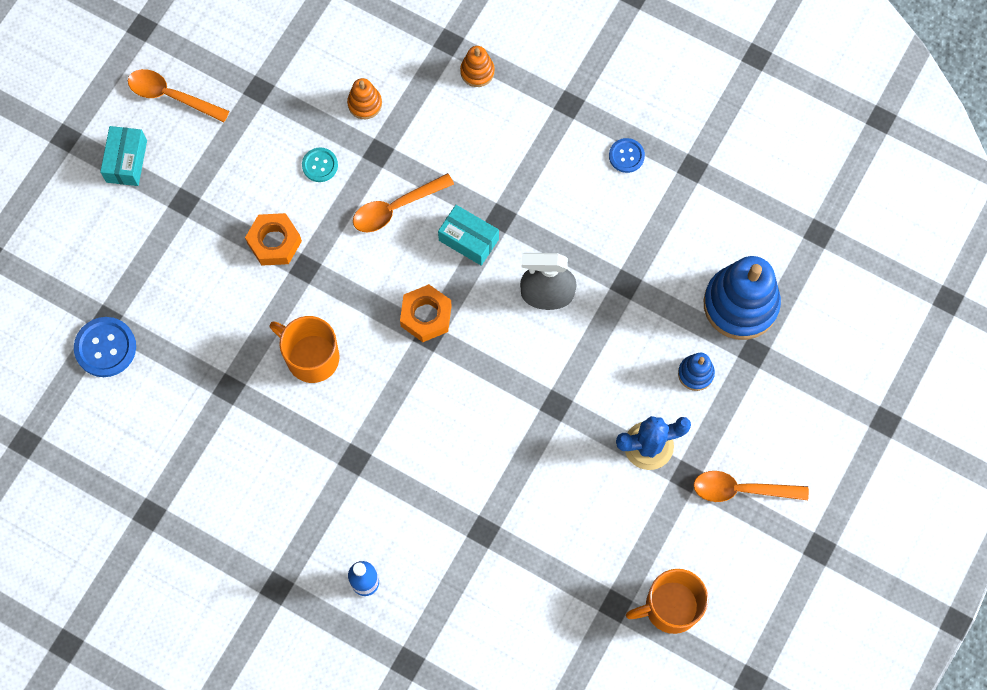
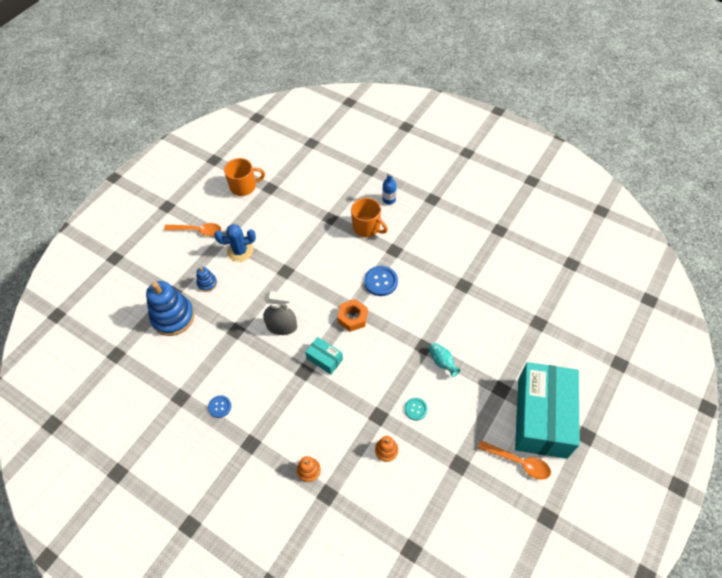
camera: 175 degrees left, 15 degrees down
(105, 348) = (536, 308): blue button -> blue button (381, 281)
(126, 161) = (542, 417): turquoise box -> turquoise box, size x2.35
(274, 242) = (442, 362): orange nut -> turquoise vase
(311, 357) = (418, 299): orange mug -> orange mug (367, 227)
(396, 208) = (368, 380): orange spoon -> none

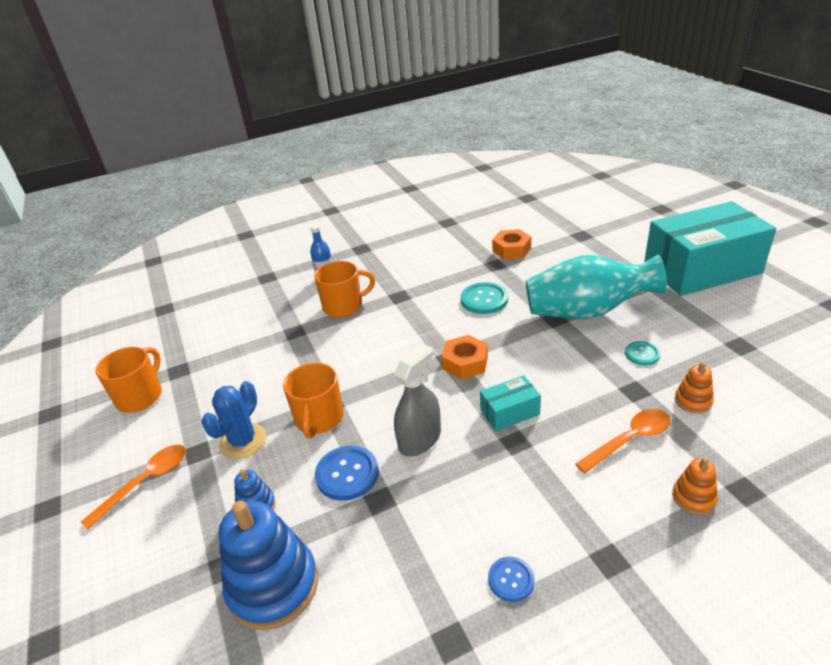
camera: 55 degrees left, 20 degrees down
(271, 273) = (319, 419): none -> orange mug
(381, 281) = (433, 321): blue button -> blue button (347, 474)
(419, 298) = (484, 299): none -> turquoise button
(442, 362) = (587, 312): turquoise vase -> turquoise vase, size x2.46
(488, 287) = (511, 250): none -> orange nut
(518, 462) = (754, 301): orange spoon -> orange spoon (629, 440)
(542, 417) = (701, 269): turquoise box -> turquoise box turned 60 degrees counterclockwise

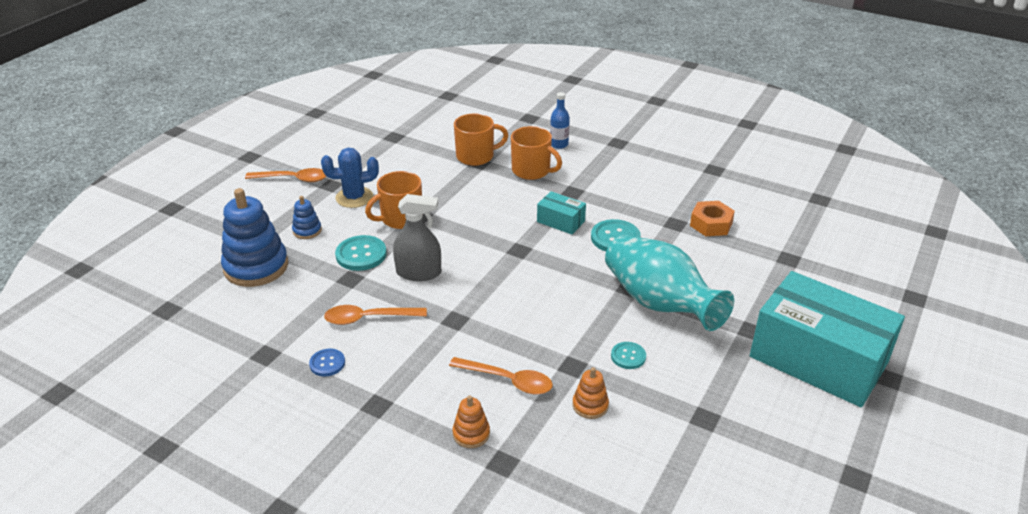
camera: 50 degrees right, 0 degrees up
(140, 396) = (358, 136): orange mug -> orange mug (476, 156)
(347, 474) = (361, 254): blue button -> turquoise button
(460, 510) = (368, 318): none -> orange spoon
(465, 363) = (522, 260): orange nut -> none
(510, 412) = (484, 305): turquoise box -> turquoise box (560, 221)

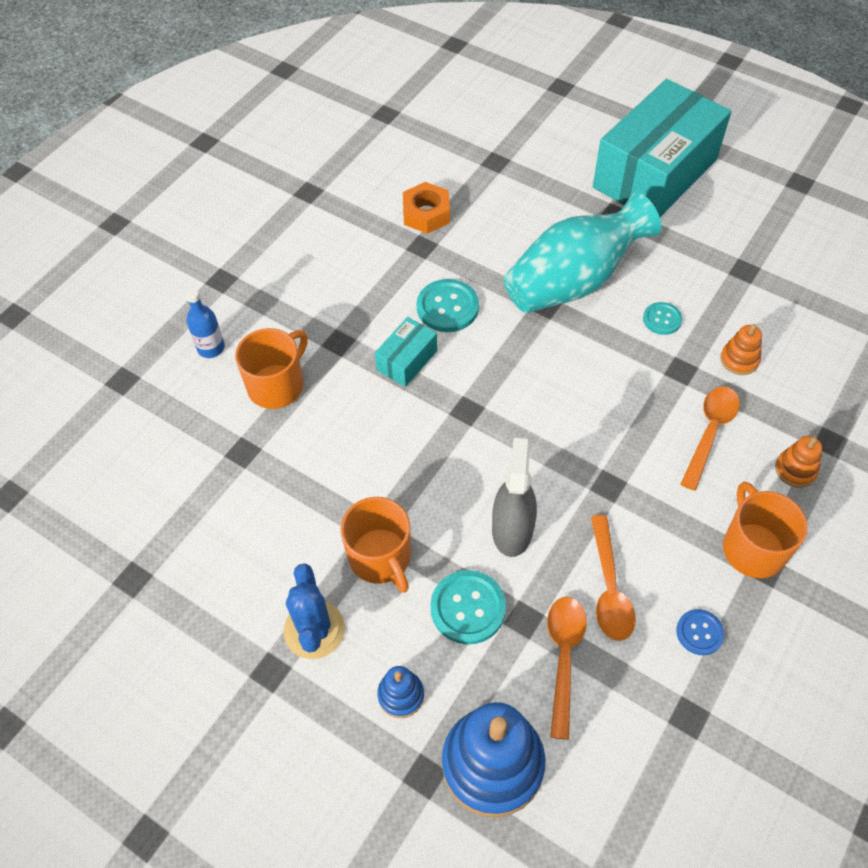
camera: 85 degrees left, 20 degrees up
(293, 179) = (241, 739): orange spoon -> orange spoon (563, 657)
(476, 156) = (223, 455): orange mug -> orange mug (752, 548)

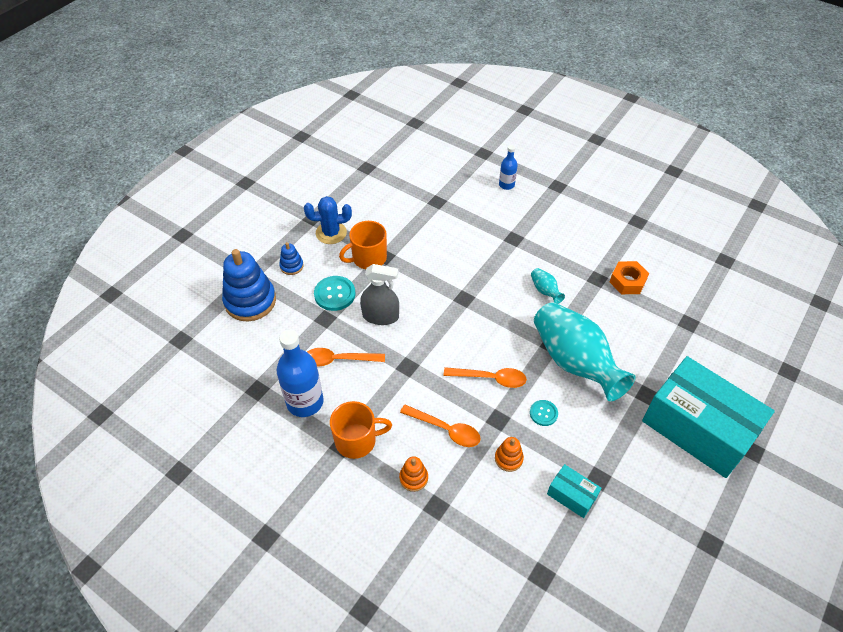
camera: 90 degrees right, 5 degrees down
(277, 385) = (481, 213): orange mug -> none
(407, 360) = (501, 270): turquoise box -> turquoise box (571, 495)
(447, 307) = (545, 291): turquoise button -> turquoise vase
(563, 657) = (300, 334): orange spoon -> orange spoon (490, 378)
(699, 633) = (305, 402): blue button -> blue bottle

